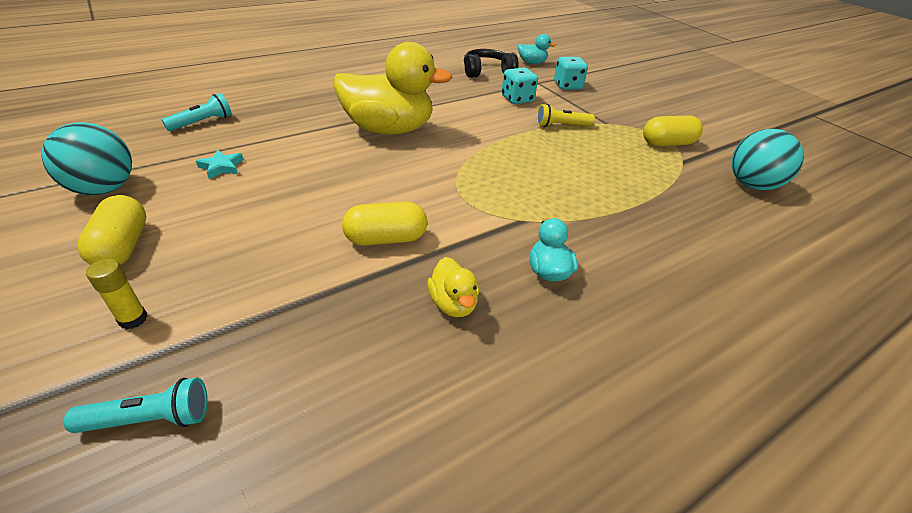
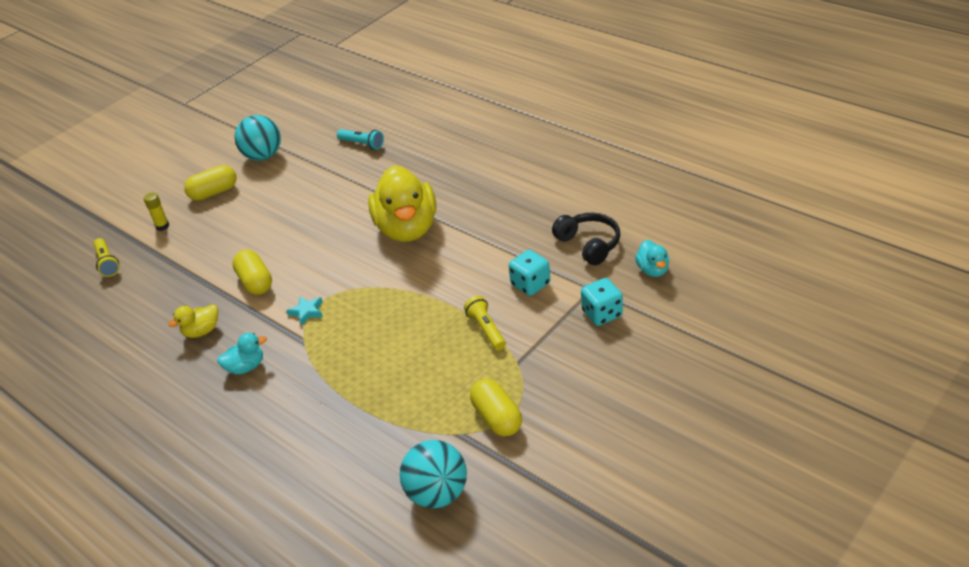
camera: 80 degrees right, 0 degrees up
(150, 419) = (107, 263): turquoise flashlight -> yellow flashlight
(221, 167) = (307, 182): turquoise star -> turquoise star (307, 312)

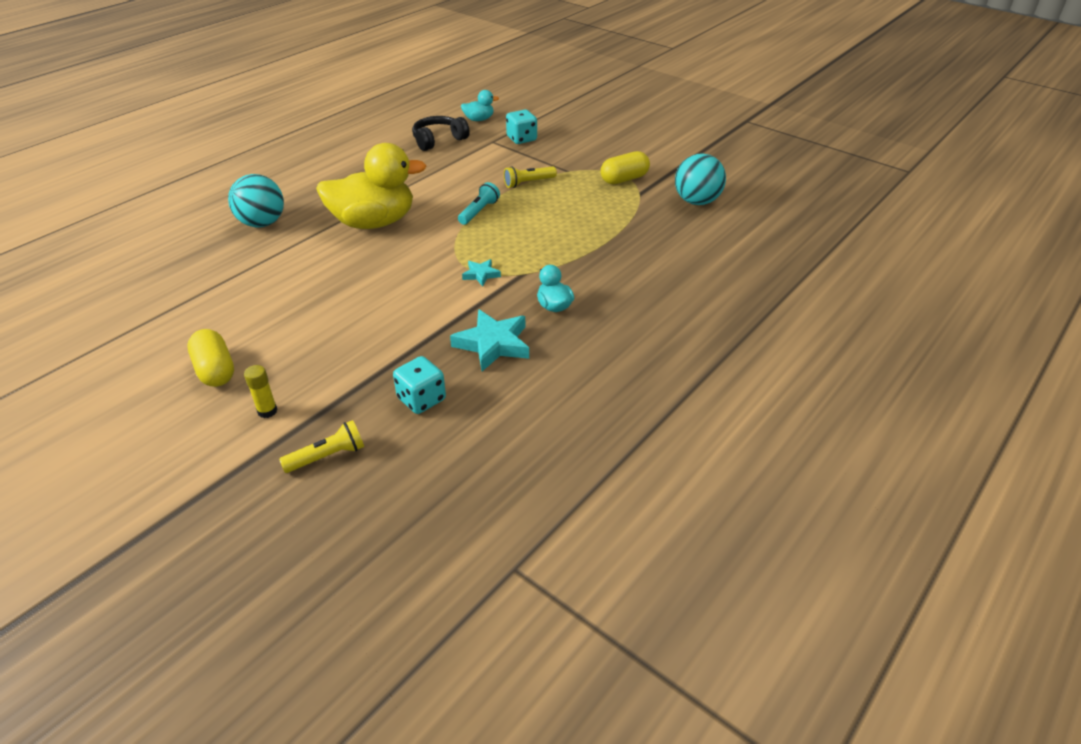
camera: 95 degrees left, 0 degrees up
(202, 331) = (493, 344): yellow duck -> turquoise star
(255, 282) = (421, 313): yellow capsule -> none
(263, 156) = (157, 334): turquoise ball -> turquoise ball (262, 223)
(362, 144) = (194, 256): turquoise flashlight -> turquoise flashlight (479, 211)
(530, 284) = (479, 164): turquoise dice -> turquoise dice (421, 399)

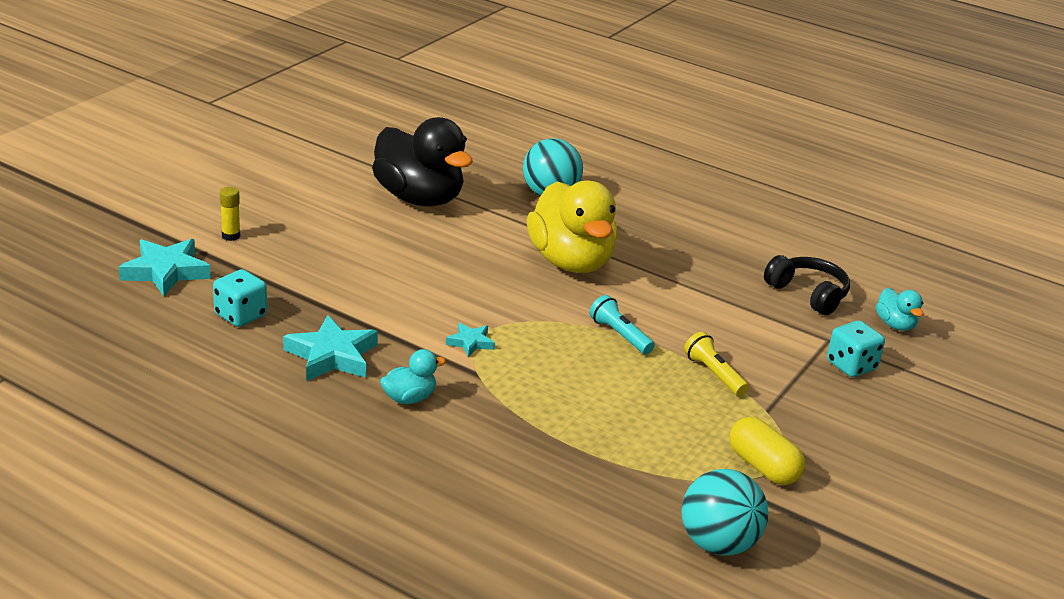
camera: 80 degrees right, 10 degrees down
(215, 370) = (291, 204): yellow capsule -> none
(239, 290) = (419, 198): none -> black duck
(327, 456) = (166, 272): yellow flashlight -> turquoise star
(479, 211) = (620, 335): turquoise flashlight -> turquoise flashlight turned 150 degrees counterclockwise

